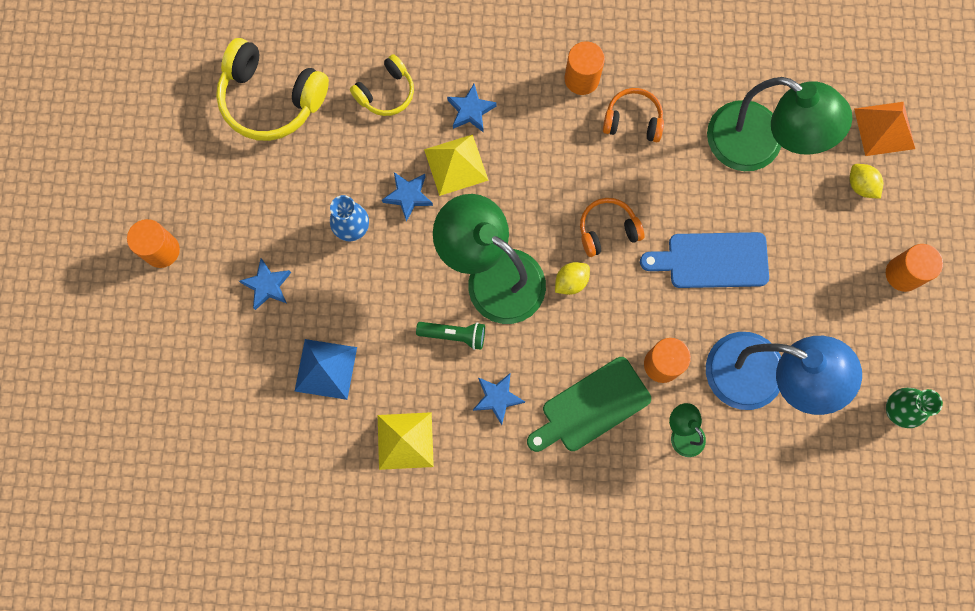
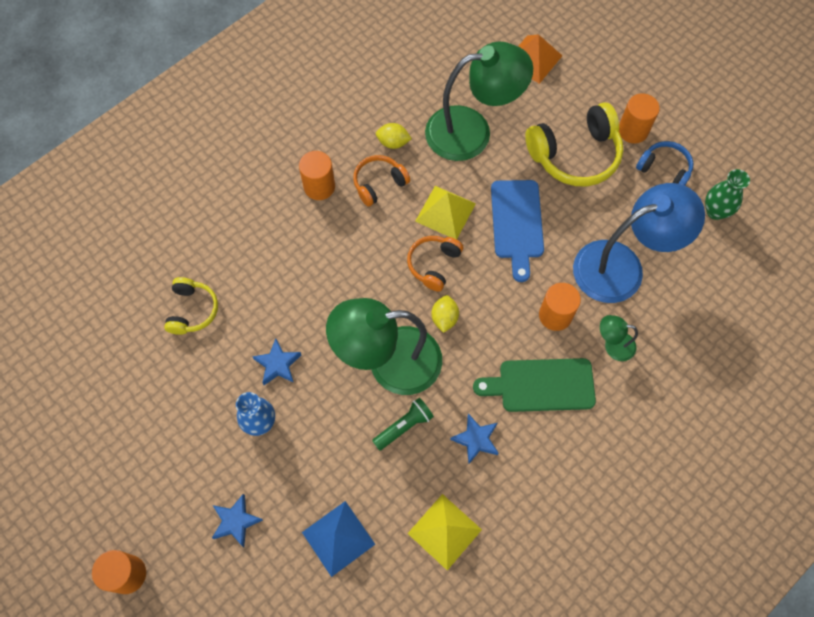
camera: 45 degrees left, 10 degrees down
(271, 99) = (110, 389): yellow headphones -> yellow headphones (575, 155)
(456, 165) = (290, 314): yellow pyramid -> yellow pyramid (445, 212)
(471, 110) = (265, 270): blue star -> none
(591, 407) = (541, 385): green cutting board -> green cutting board turned 75 degrees clockwise
(712, 260) = (517, 224): blue cutting board -> blue cutting board turned 45 degrees counterclockwise
(861, 185) = (555, 102): yellow lemon -> yellow lemon (393, 142)
(892, 333) = (664, 169): none -> blue headphones

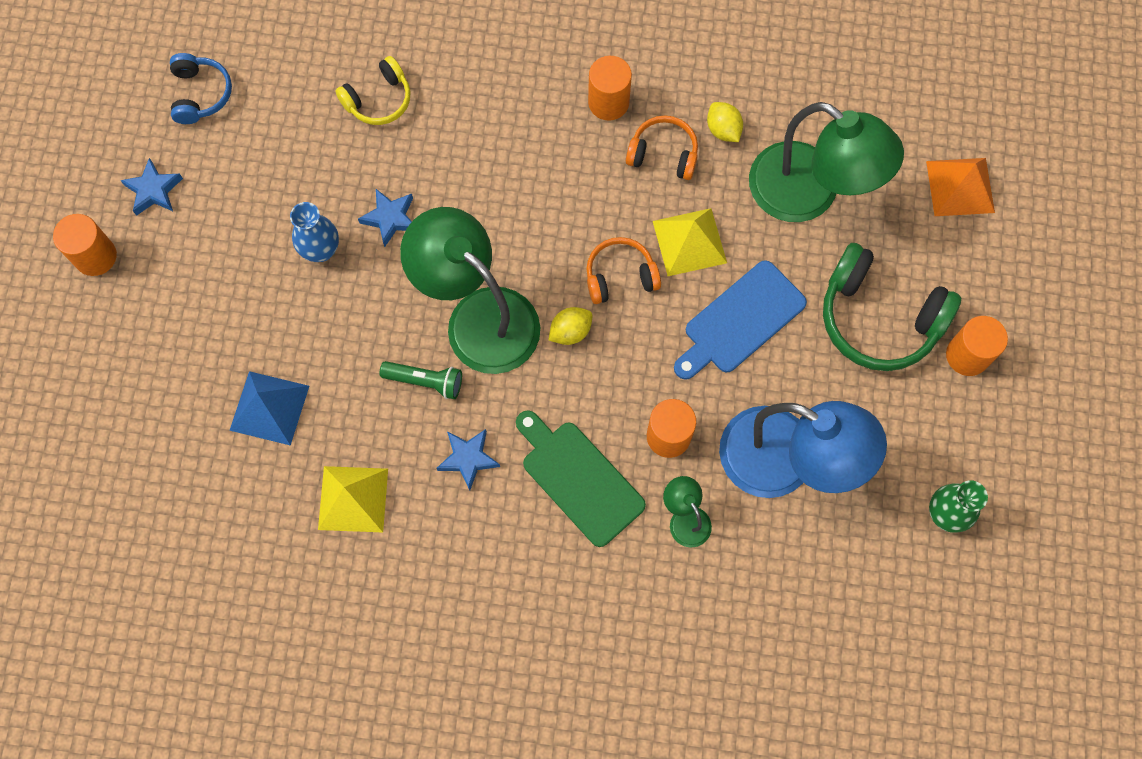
camera: 50 degrees right, 5 degrees up
(236, 521) = (213, 306): blue star -> blue star (153, 190)
(575, 155) = (878, 318): yellow headphones -> green headphones
(664, 169) = (948, 423): blue headphones -> blue headphones (200, 94)

